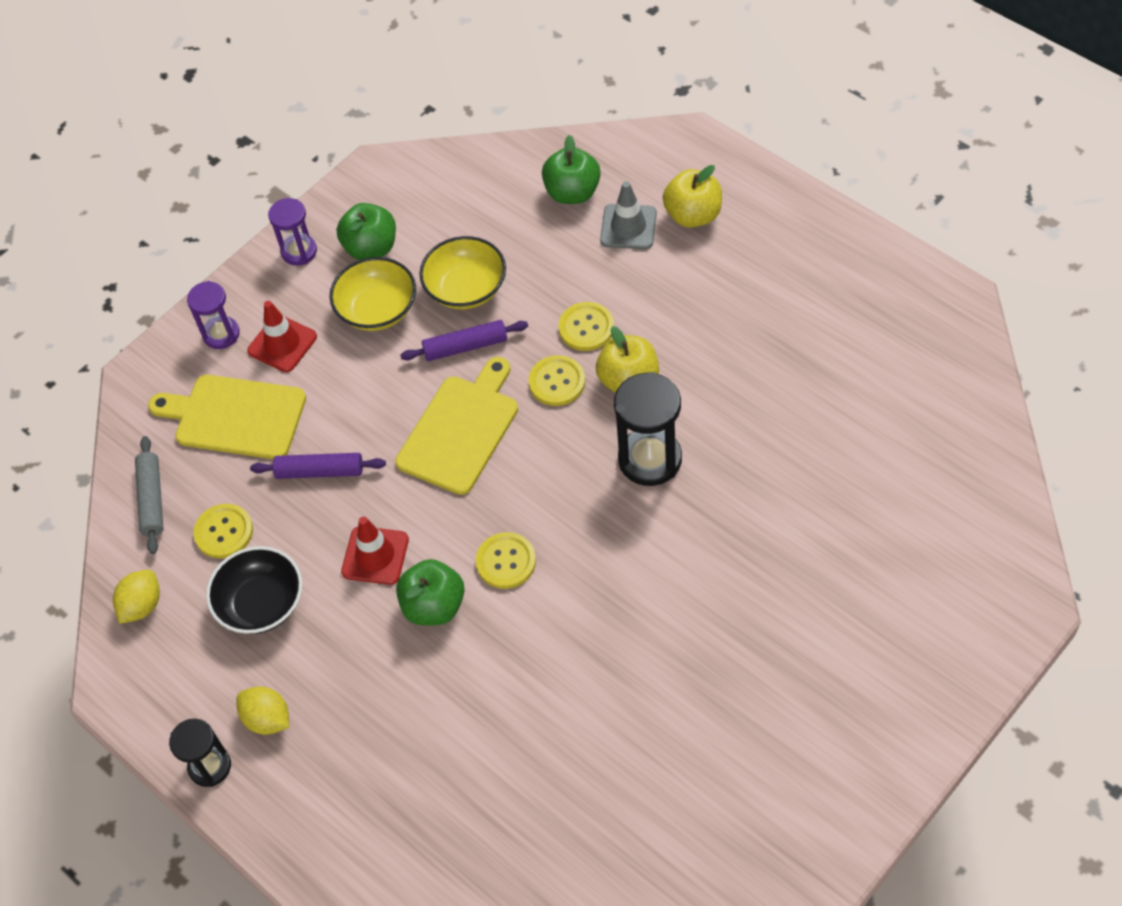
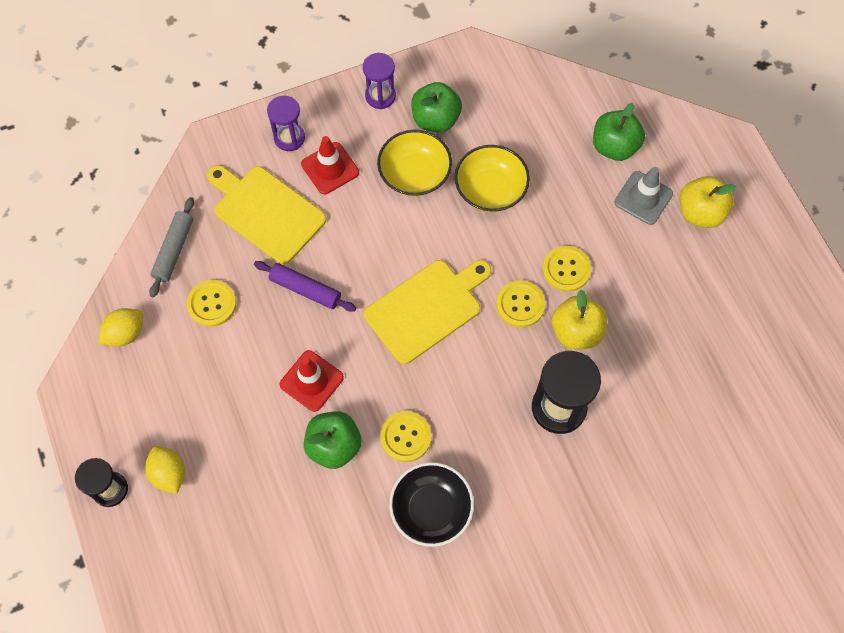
camera: 20 degrees right, 10 degrees up
(261, 604) = (210, 377): black bowl -> black bowl (431, 509)
(465, 346) = (465, 239): purple rolling pin -> none

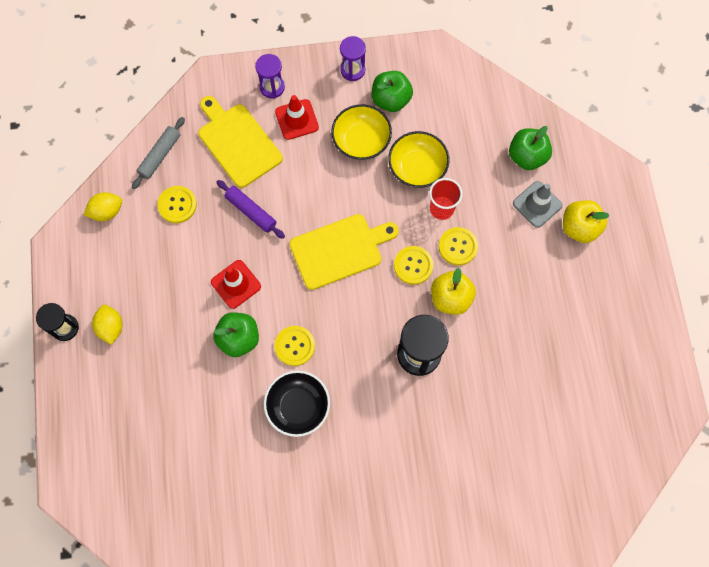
camera: 15 degrees right, 5 degrees up
(533, 230) = (441, 209): none -> red cup

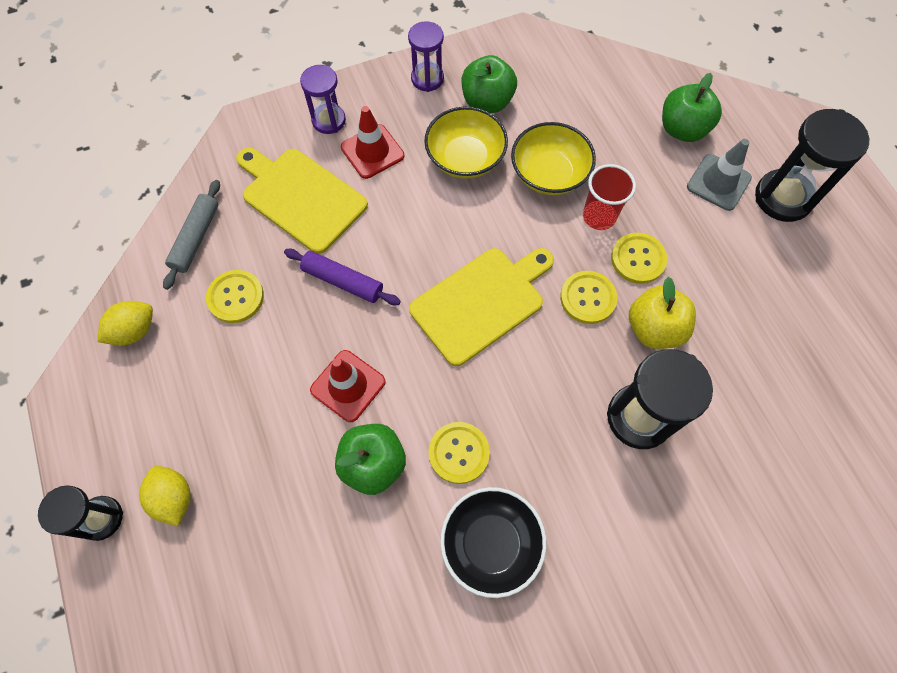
camera: 15 degrees left, 5 degrees down
(579, 227) = (783, 198): yellow apple -> black hourglass

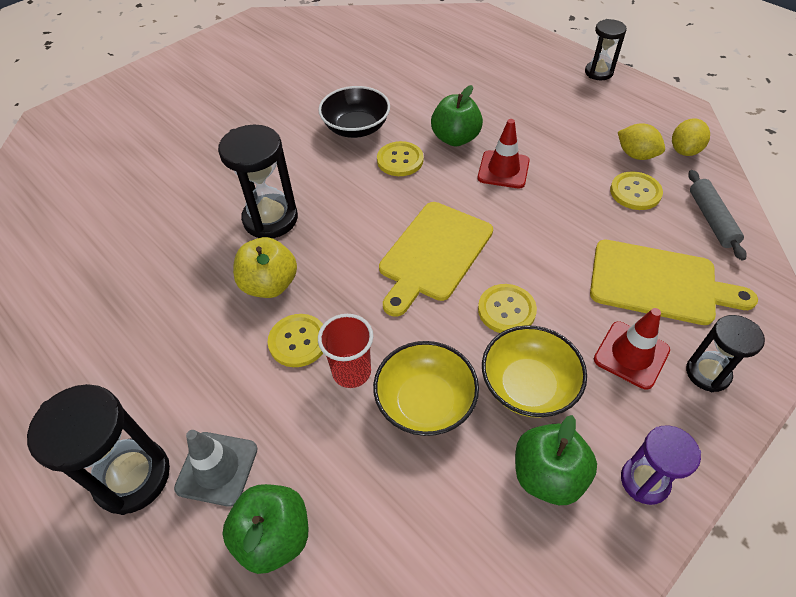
camera: 160 degrees right, 15 degrees down
(174, 498) = (566, 90): yellow lemon -> yellow lemon (636, 155)
(329, 120) = (707, 373): purple hourglass -> black hourglass
(343, 281) = (561, 230): purple rolling pin -> none
(588, 298) = (338, 289): yellow button -> yellow button (506, 310)

